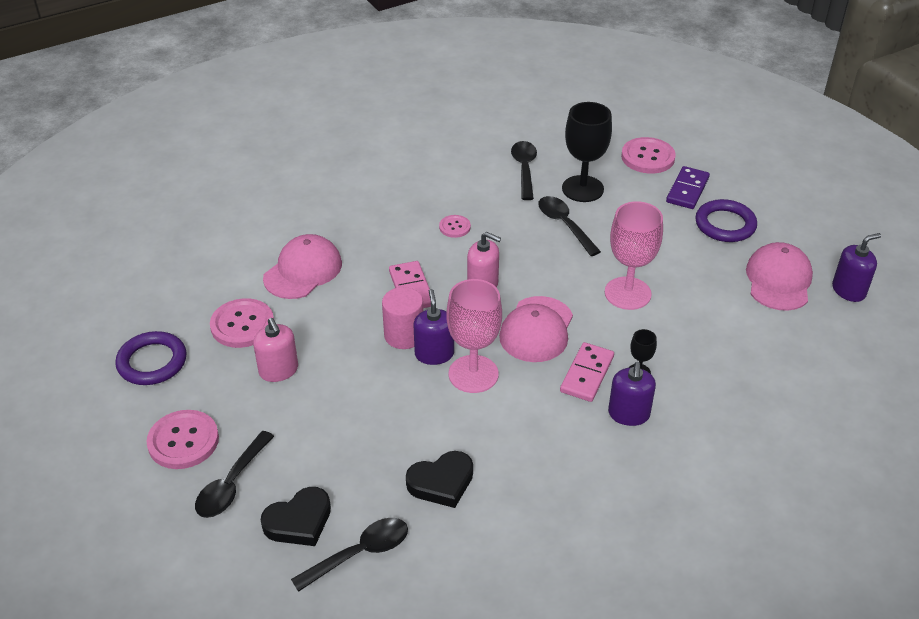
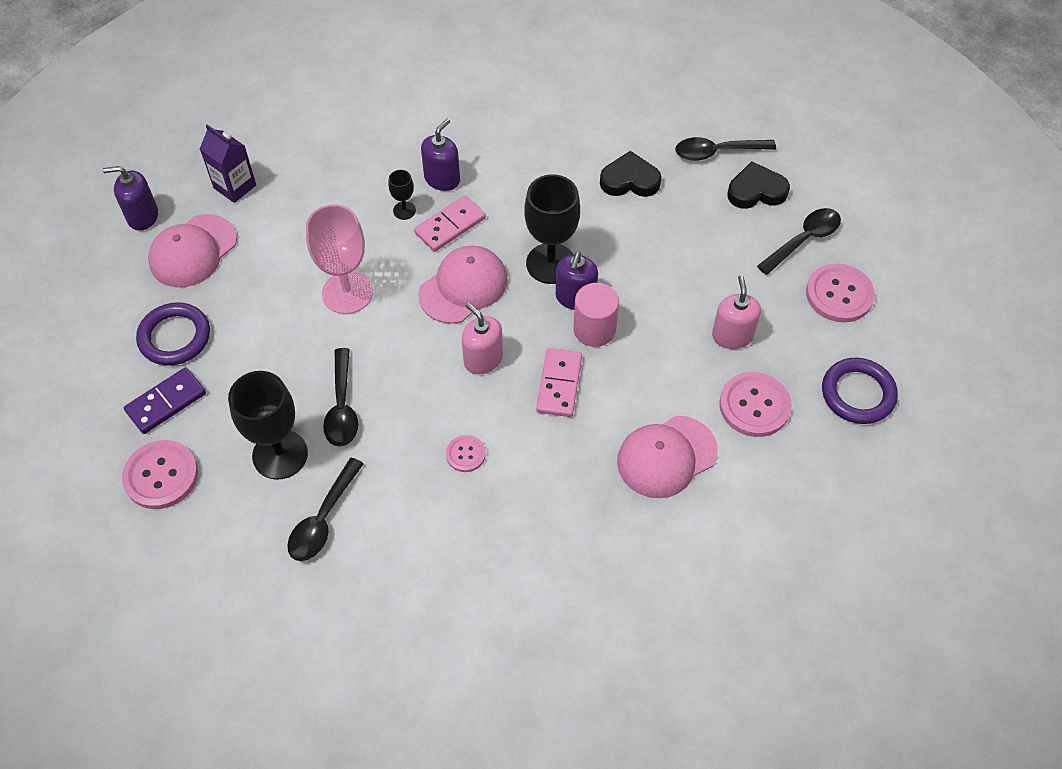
camera: 155 degrees left, 15 degrees up
(473, 374) = (551, 263): pink goblet -> black goblet
(804, 339) = (235, 186): none -> purple carton

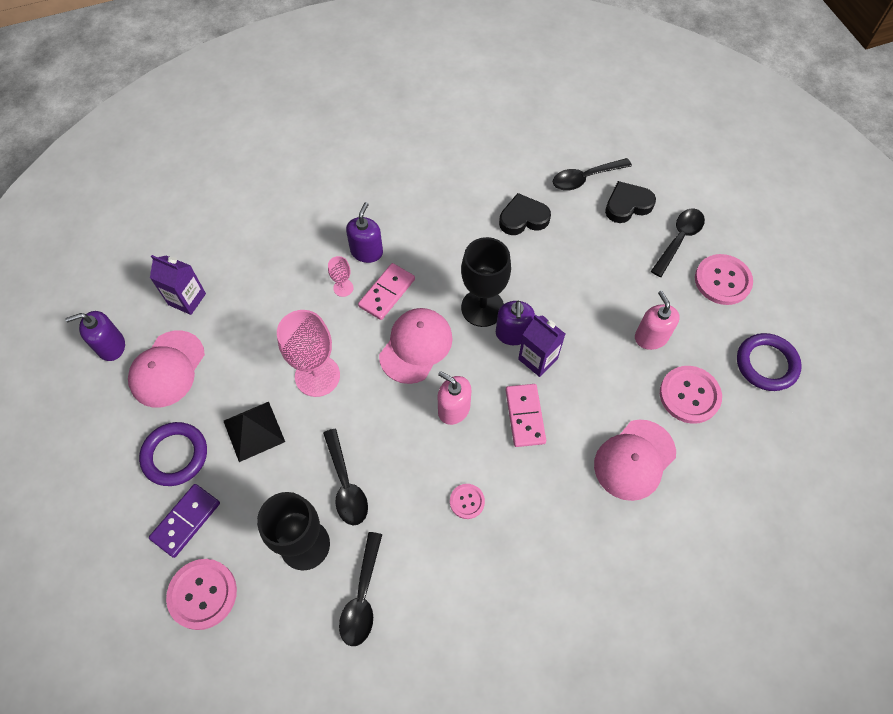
camera: 15 degrees left, 5 degrees up
(263, 332) = (254, 431): none -> black pyramid
(404, 210) = (343, 288): black goblet -> pink goblet
(594, 329) = (538, 359): pink cylinder -> purple carton

